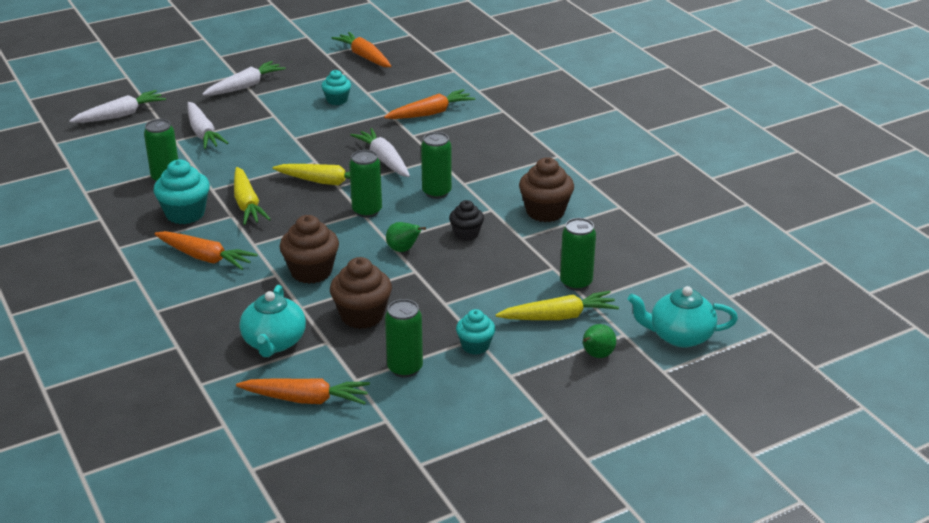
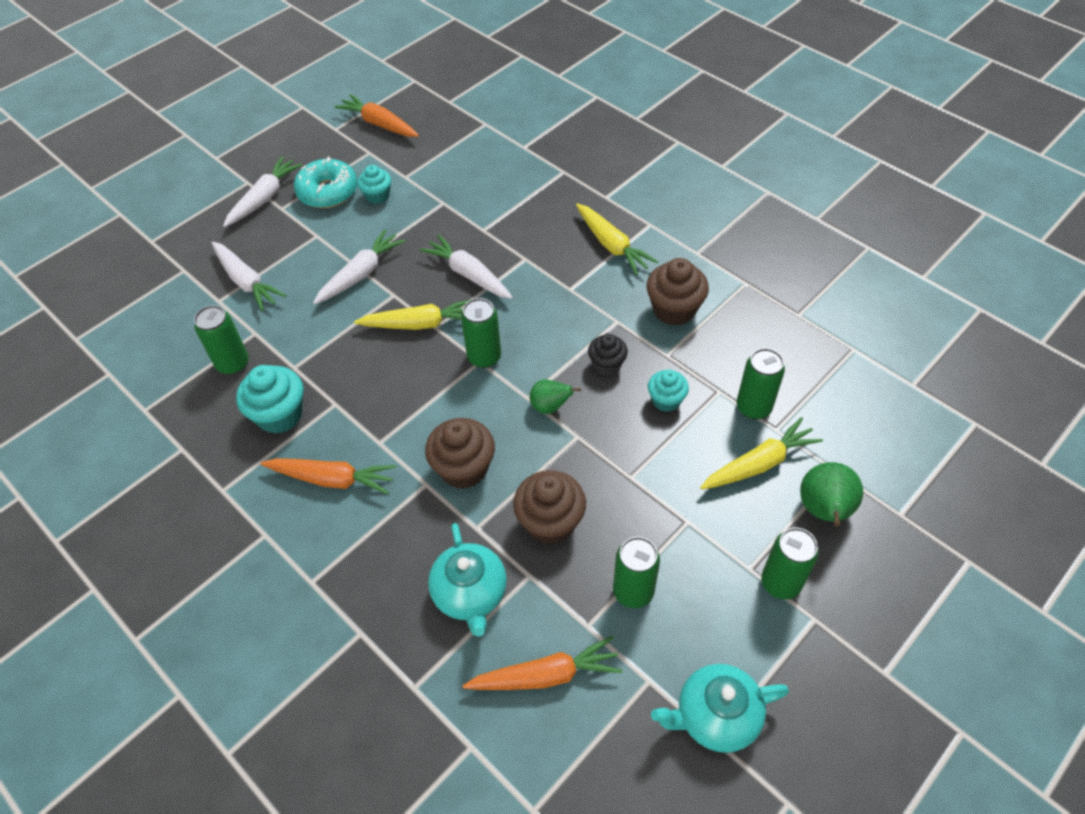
camera: 15 degrees left, 20 degrees up
(120, 115) = (137, 276): white carrot -> white carrot (361, 274)
(247, 204) = (345, 381): yellow carrot -> yellow carrot (611, 245)
(298, 91) = (328, 192): none -> turquoise donut
(430, 113) = (488, 192): orange carrot -> none
(436, 192) = (547, 309): green can -> green can (780, 583)
(475, 346) = (693, 534): turquoise cupcake -> turquoise cupcake (666, 400)
(596, 355) = (824, 511): green pear -> green pear, size x1.57
(679, 336) = (893, 457): turquoise teapot -> turquoise teapot (715, 716)

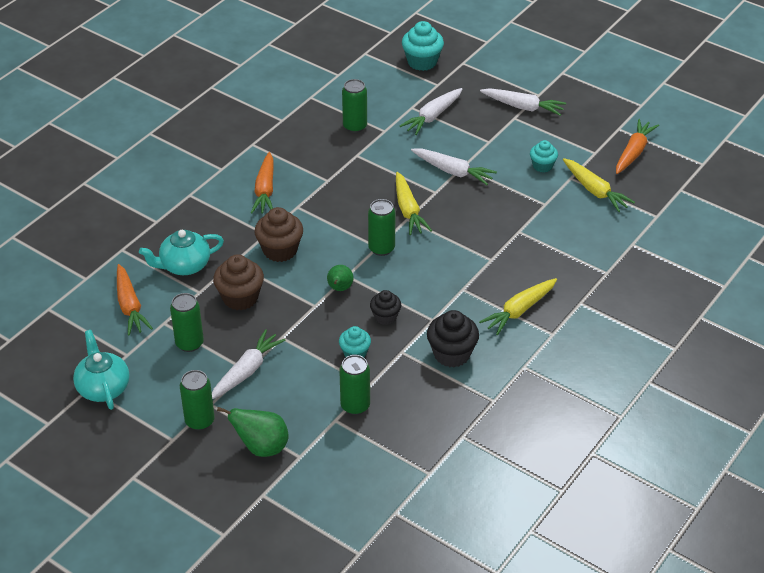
camera: 80 degrees right, 10 degrees down
(279, 415) = (314, 156): turquoise cupcake -> turquoise cupcake (422, 62)
(328, 192) = (540, 138): turquoise donut -> none
(468, 274) = (465, 229): white carrot -> white carrot (247, 371)
(674, 310) = (452, 354): brown cupcake -> black cupcake
(759, 464) = (301, 409): yellow carrot -> yellow carrot (595, 191)

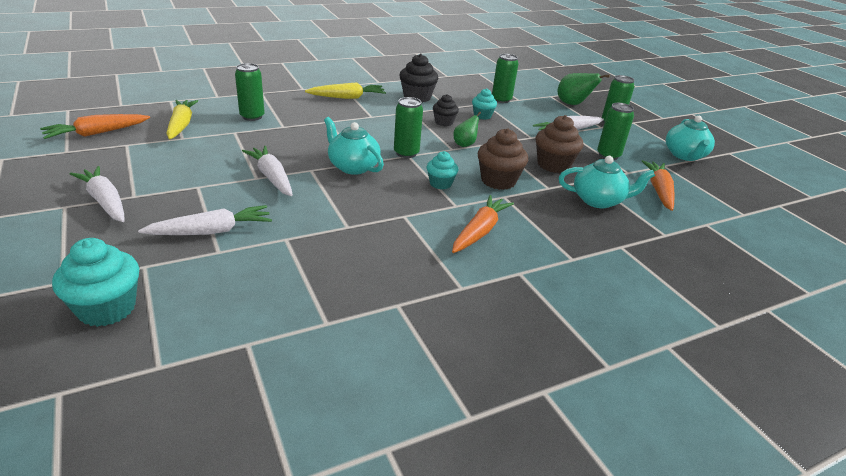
camera: 155 degrees left, 10 degrees down
(355, 126) = (313, 257): green can -> green can (252, 116)
(408, 210) = (353, 167): yellow carrot -> turquoise teapot
(542, 166) = (188, 152): turquoise cupcake -> turquoise cupcake (440, 184)

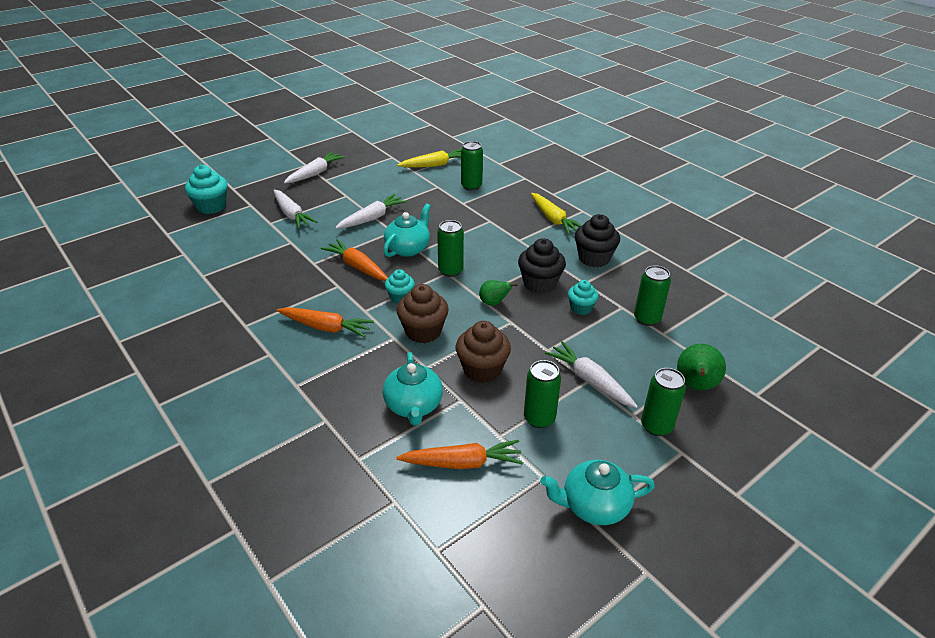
camera: 80 degrees right, 5 degrees up
(97, 133) = (402, 143): orange carrot -> orange carrot (357, 267)
(444, 122) = (539, 284): black cupcake -> black cupcake, size x1.61

